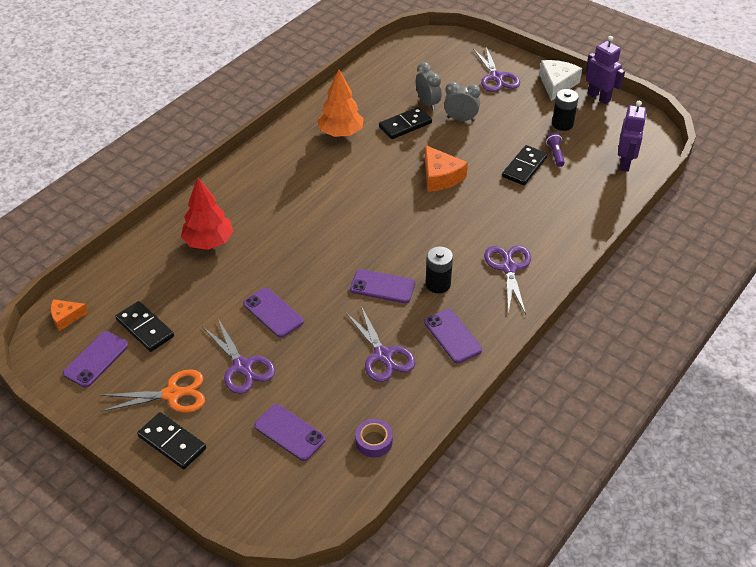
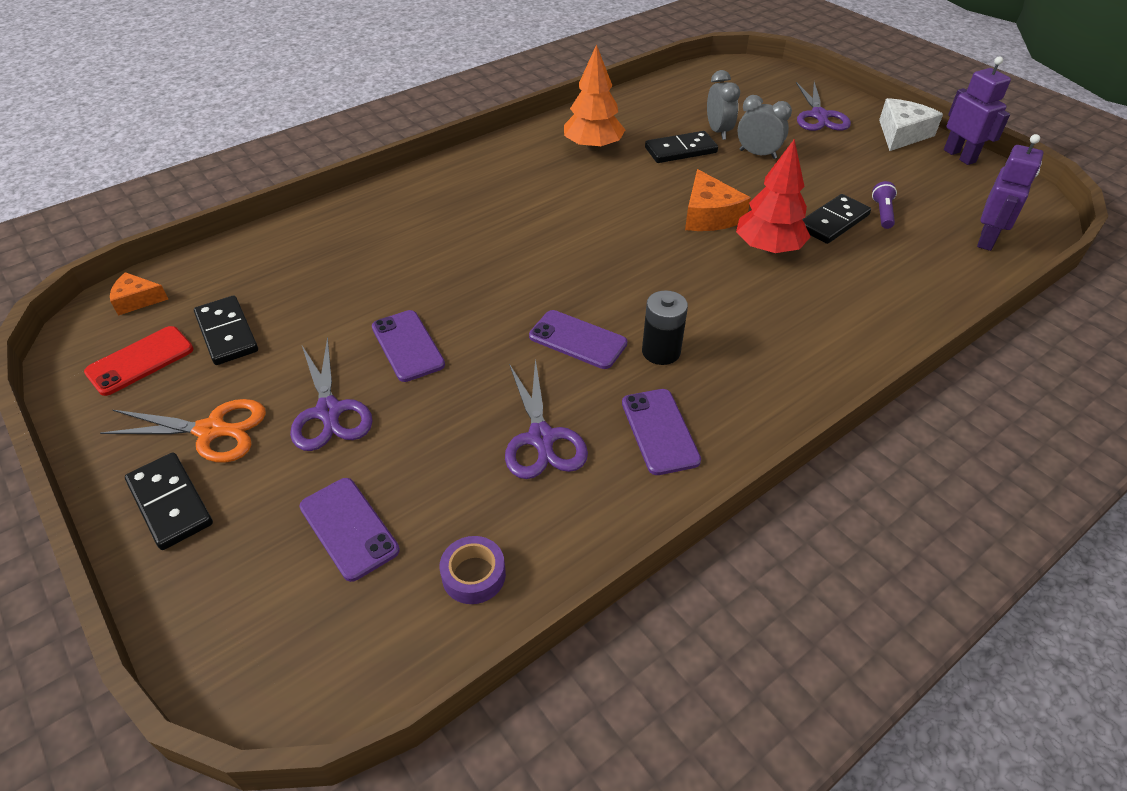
camera: 15 degrees right, 0 degrees up
(96, 359) = (140, 361): purple phone -> red phone
(208, 242) = (367, 242): red tree -> red tree (768, 248)
(509, 268) = (776, 348): purple scissors -> none
(562, 124) = (900, 179): black battery -> none

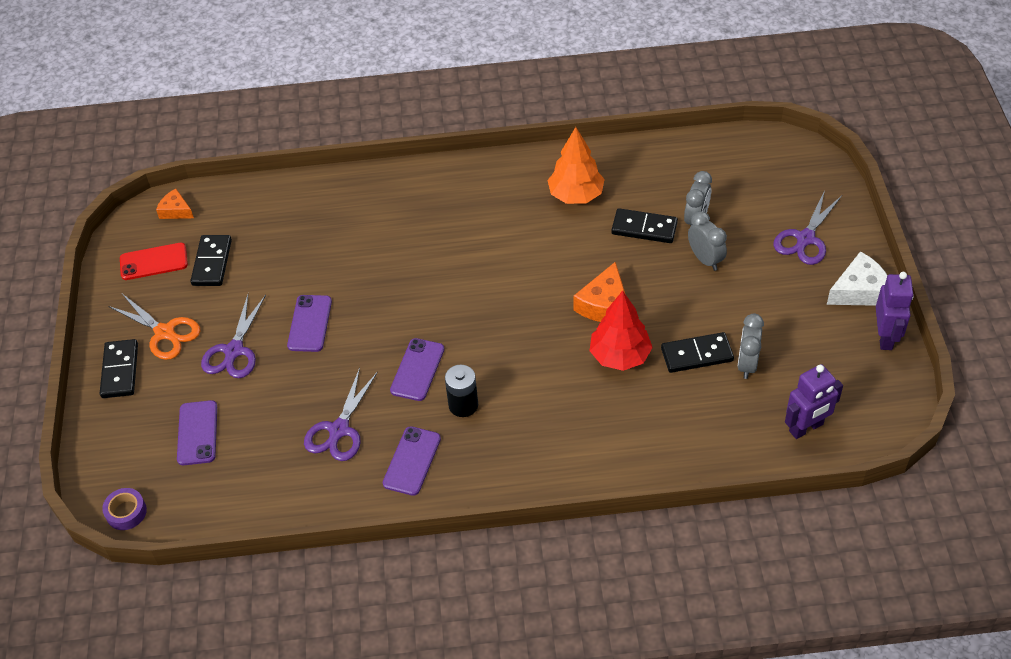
camera: 35 degrees right, 5 degrees up
(473, 575) = (241, 494): purple tape -> purple tape (126, 512)
(577, 340) = (417, 370): purple phone -> purple phone turned 45 degrees clockwise
(882, 213) = (747, 364): purple flashlight -> grey clock

